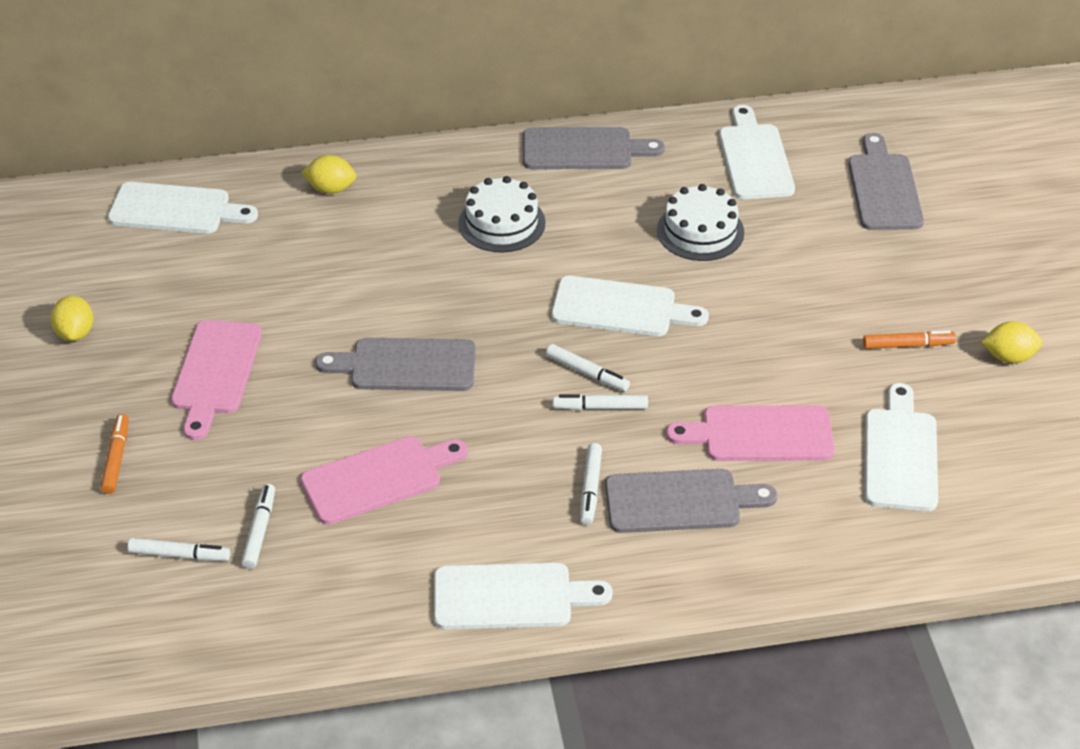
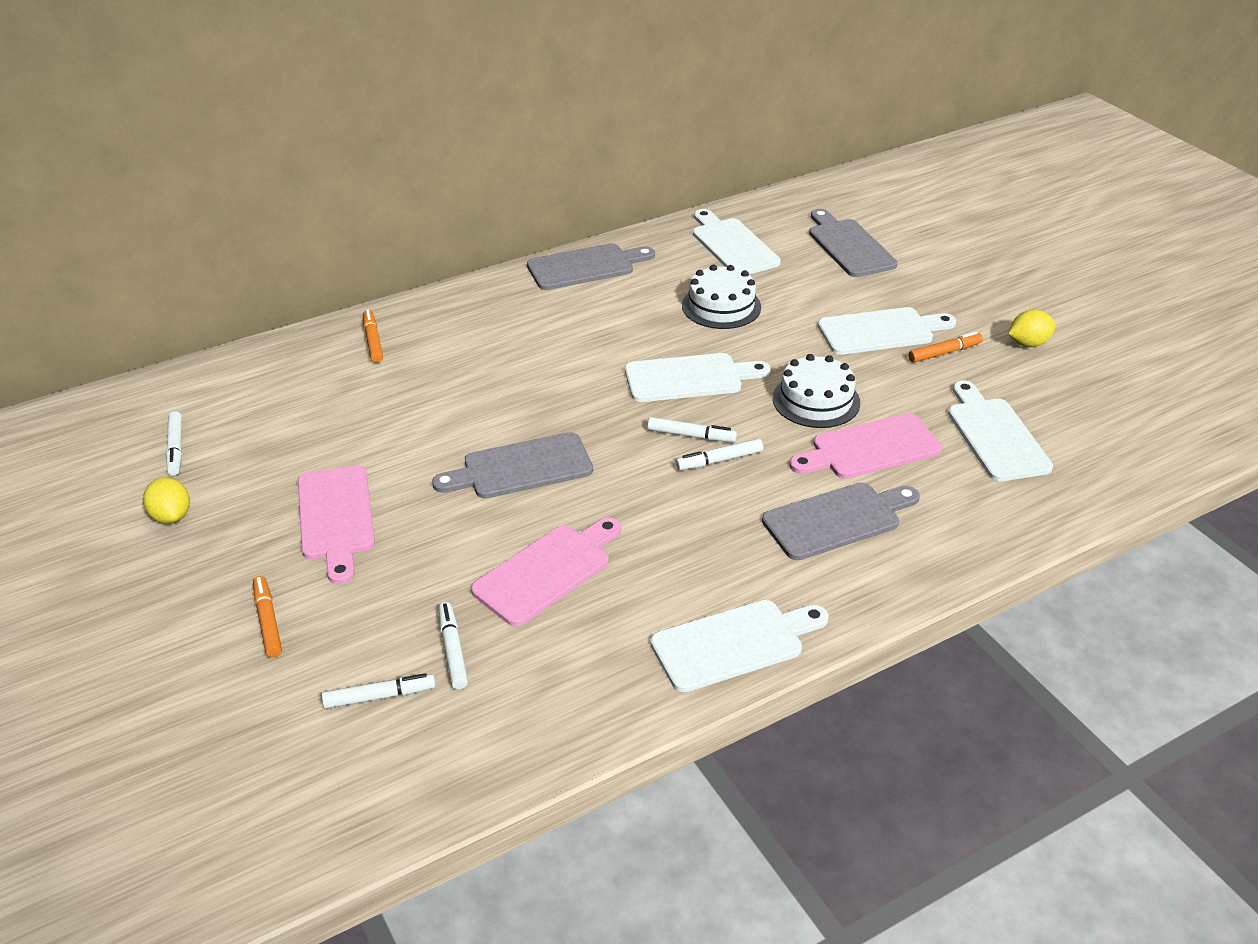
camera: 20 degrees left, 5 degrees down
(175, 210) = (228, 388): white cutting board -> white cutting board (880, 331)
(331, 189) = (373, 341): yellow lemon -> orange marker
(501, 223) = (545, 335): white cake -> white cake (816, 400)
(590, 488) = (751, 529): white marker -> white marker (175, 448)

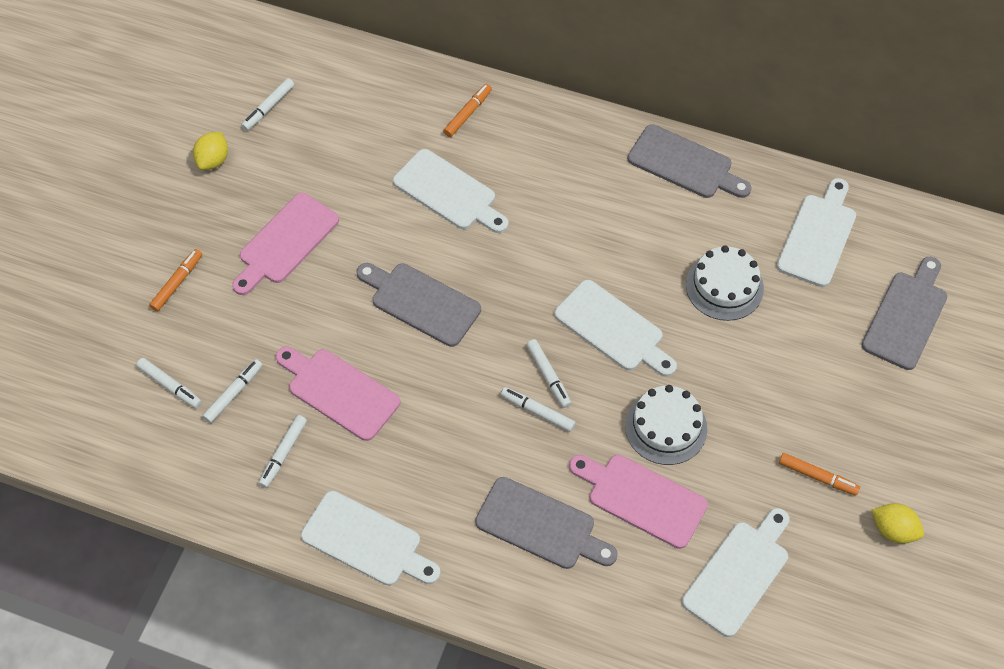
camera: 50 degrees right, 20 degrees up
(547, 572) = (339, 391): pink cutting board -> pink cutting board turned 150 degrees counterclockwise
(567, 651) = (283, 453): none -> white marker
(880, 331) = (802, 415): white cutting board -> white cutting board (448, 192)

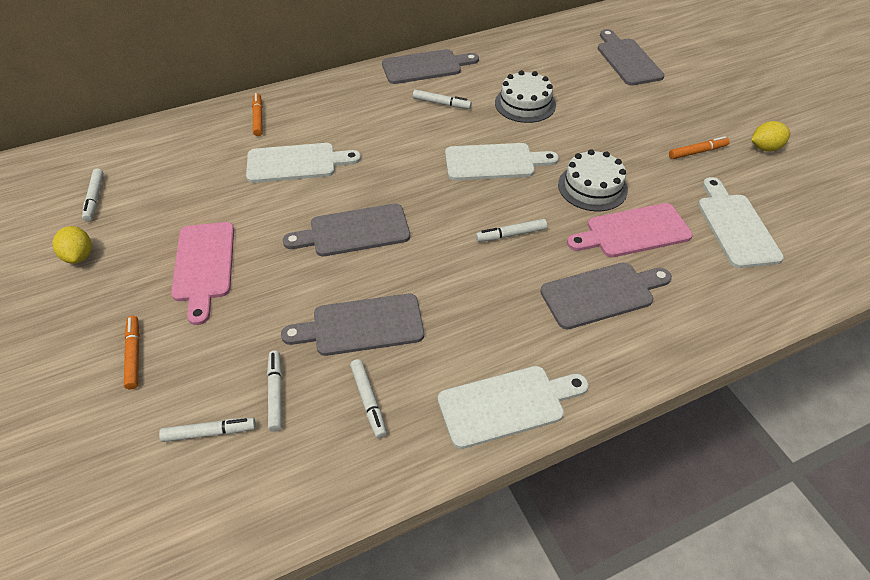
camera: 45 degrees left, 10 degrees down
(339, 391) = (362, 325): pink cutting board -> grey cutting board
(548, 376) = (491, 211): white marker -> white marker (441, 103)
(818, 236) = (538, 55): white cutting board -> none

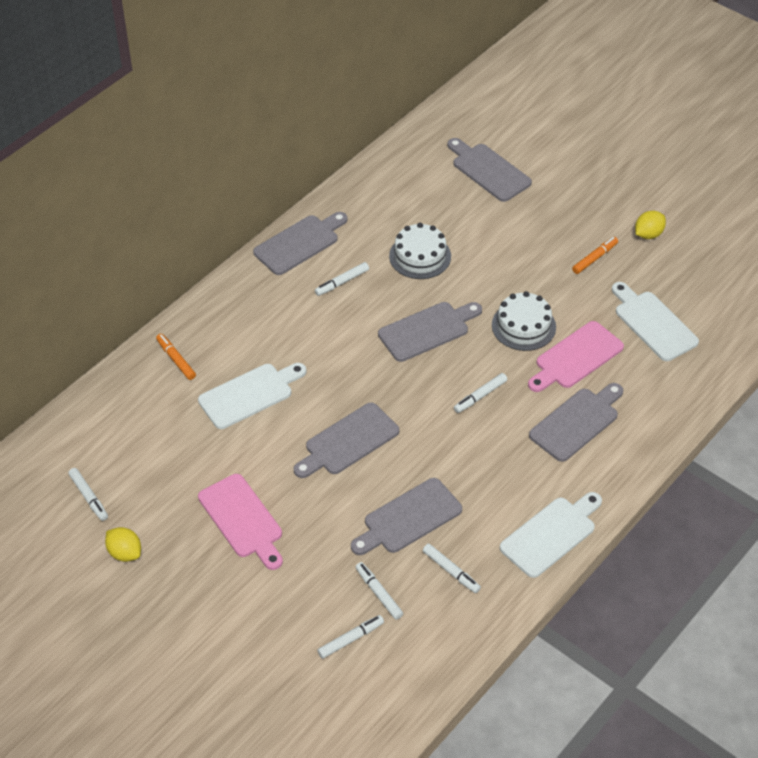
camera: 25 degrees left, 0 degrees up
(134, 355) = (246, 610): orange marker -> none
(441, 103) = (342, 282): white marker -> white marker turned 150 degrees clockwise
(494, 162) = (427, 330): white cutting board -> grey cutting board

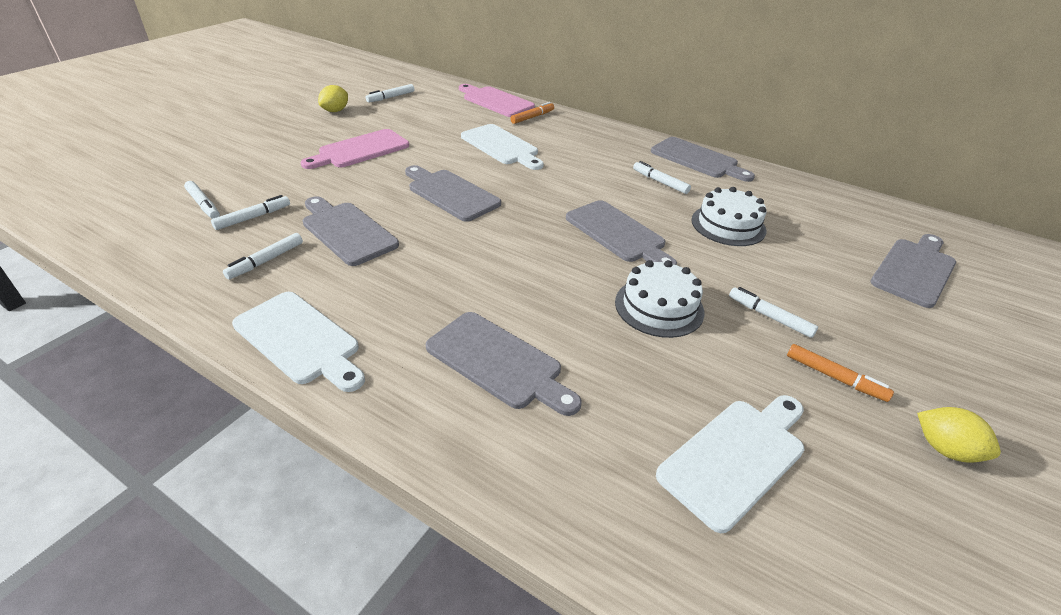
camera: 80 degrees right, 10 degrees down
(480, 396) = (528, 274): white marker -> white marker (769, 317)
(576, 357) = (622, 359): pink cutting board -> pink cutting board (496, 101)

